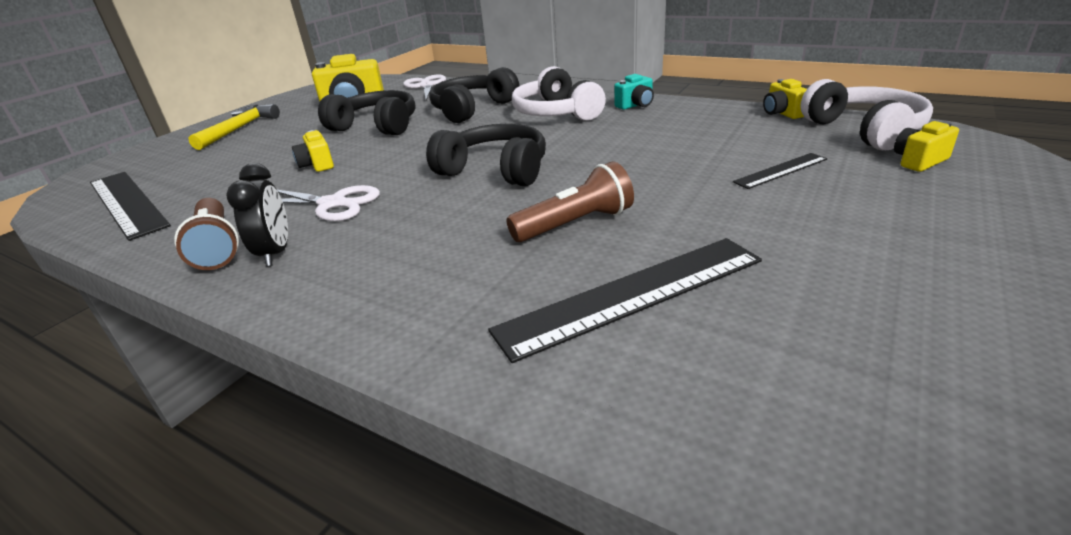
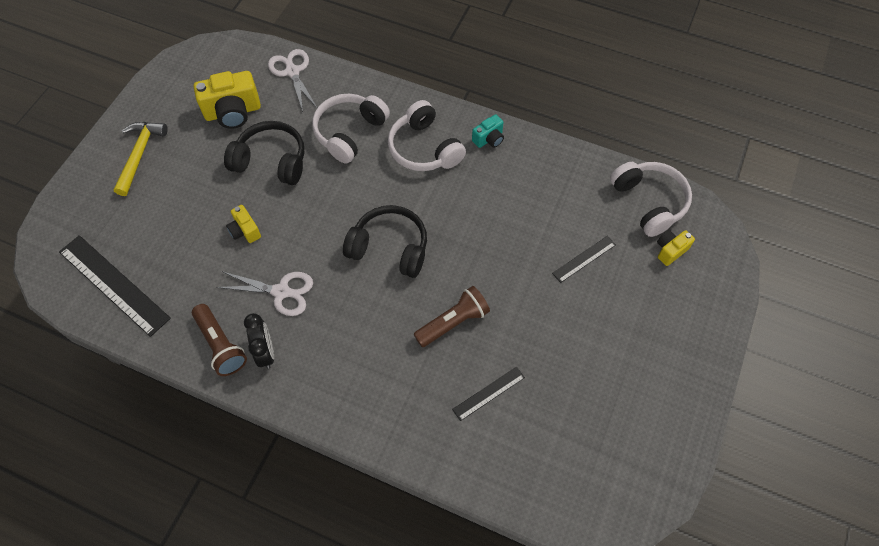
camera: 10 degrees left, 30 degrees up
(472, 109) = (349, 132): black headphones -> white headphones
(632, 294) = (488, 393): black ruler -> black ruler, size x0.52
(782, 113) = (599, 167): yellow camera -> none

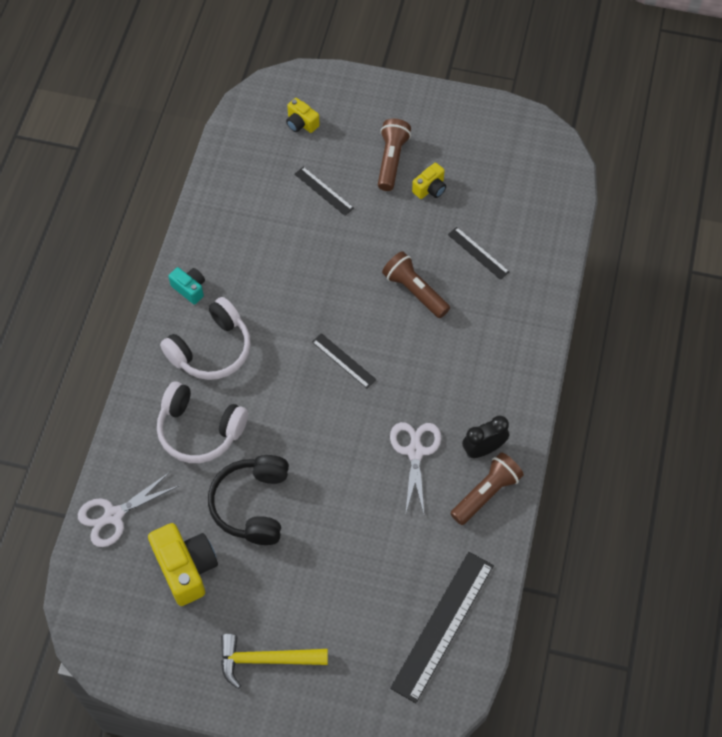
camera: 100 degrees left, 0 degrees up
(245, 231) = (349, 507): yellow camera -> yellow camera (430, 189)
(389, 248) = (344, 360): black headphones -> black ruler
(618, 328) = (391, 160): none -> brown flashlight
(649, 202) = (249, 142): white headphones -> none

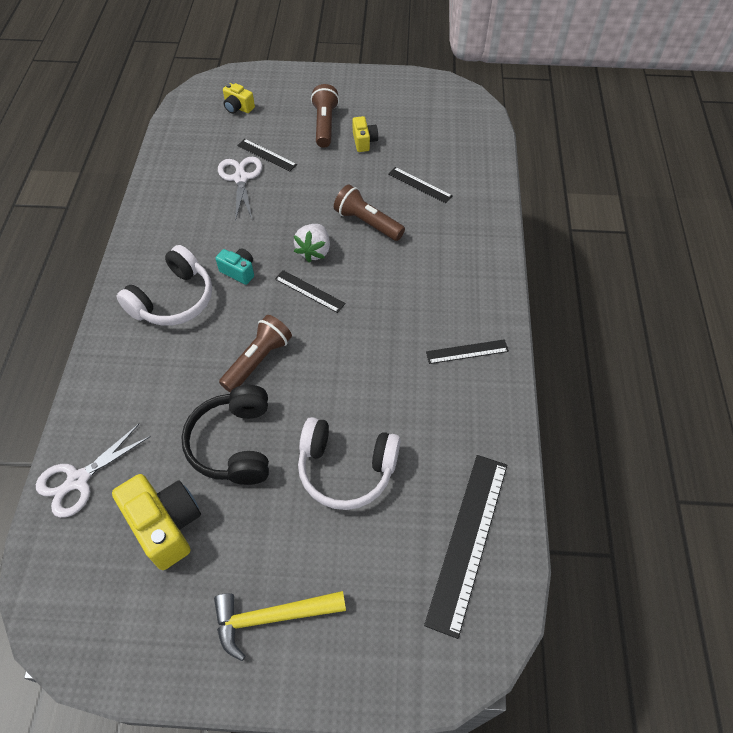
camera: 10 degrees left, 5 degrees down
(189, 289) = (146, 249): turquoise camera -> turquoise camera (239, 271)
(199, 430) = (168, 377): white headphones -> white headphones (346, 469)
(355, 316) = (314, 251): none -> white strawberry
(415, 452) = (398, 364): white scissors -> white scissors (241, 178)
(430, 189) = (364, 141): yellow camera -> yellow camera turned 45 degrees counterclockwise
(483, 449) = (467, 351): black clock -> black ruler
(486, 493) = (480, 393): brown flashlight -> brown flashlight (258, 360)

